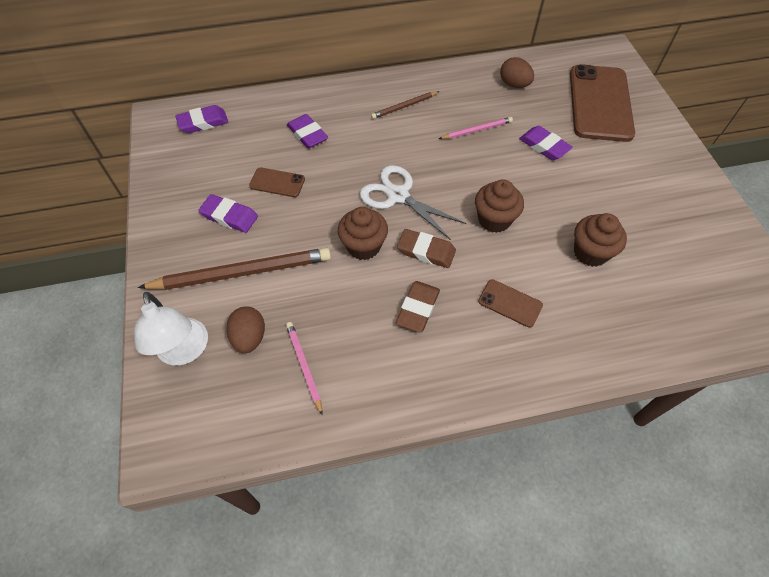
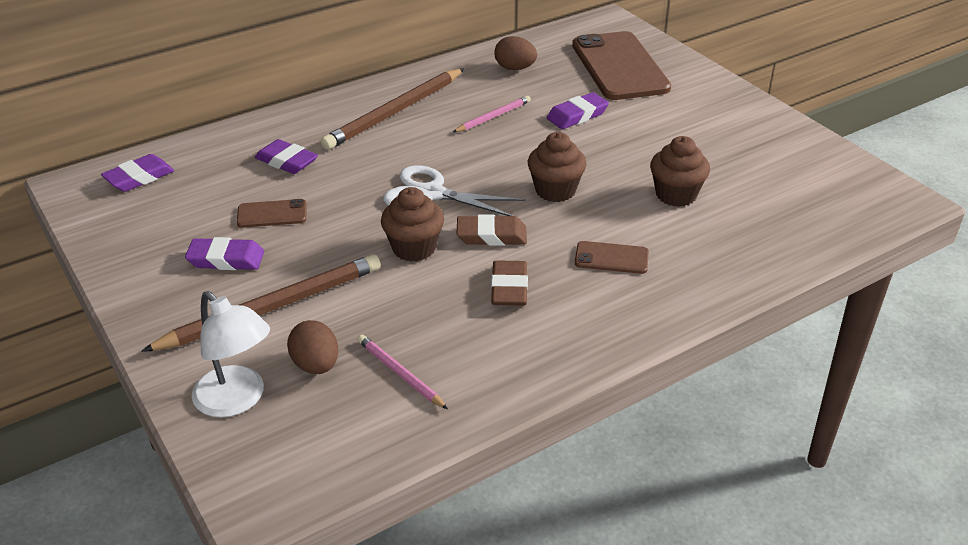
camera: 20 degrees left, 20 degrees down
(404, 106) = (395, 112): brown pencil -> brown pencil, size x1.98
(544, 146) = (577, 115): purple eraser -> purple eraser turned 60 degrees counterclockwise

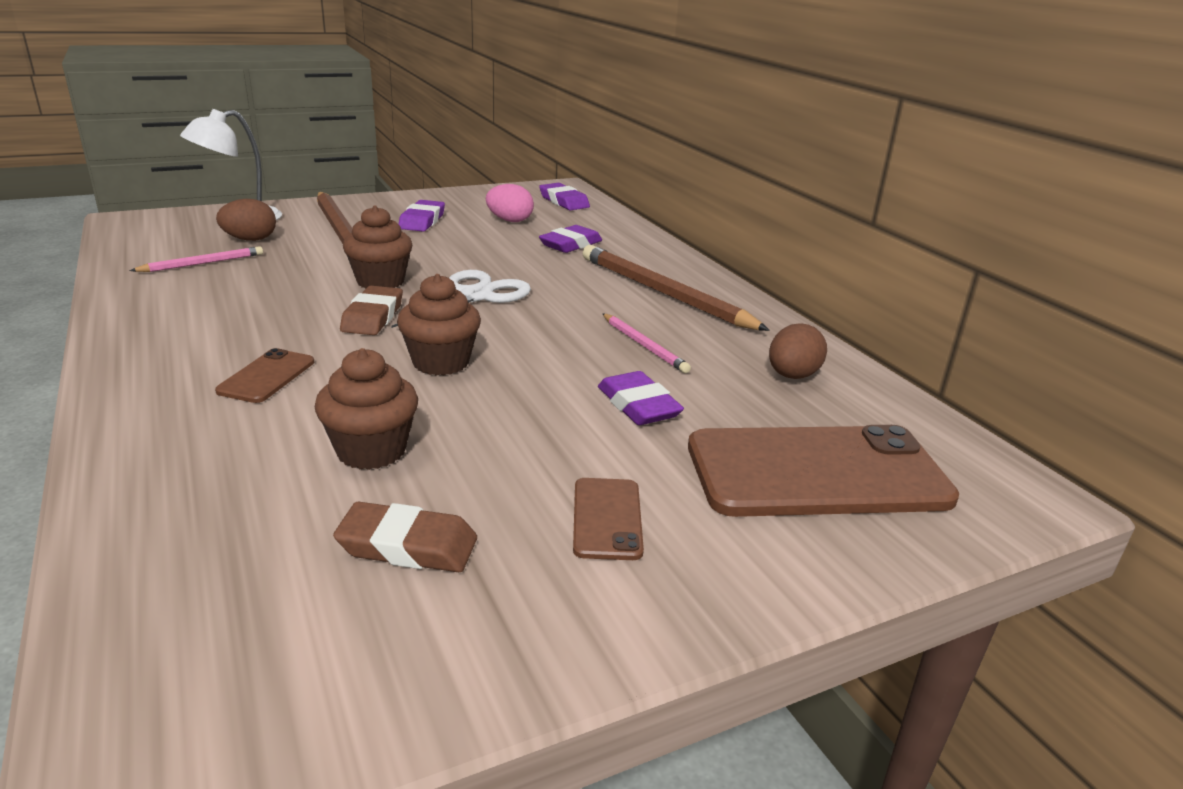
camera: 95 degrees right, 10 degrees down
(216, 203) = (510, 220): none -> pink egg
(272, 214) = (480, 236): brown phone -> brown phone (607, 518)
(509, 288) = (271, 315): brown eraser -> brown eraser (408, 546)

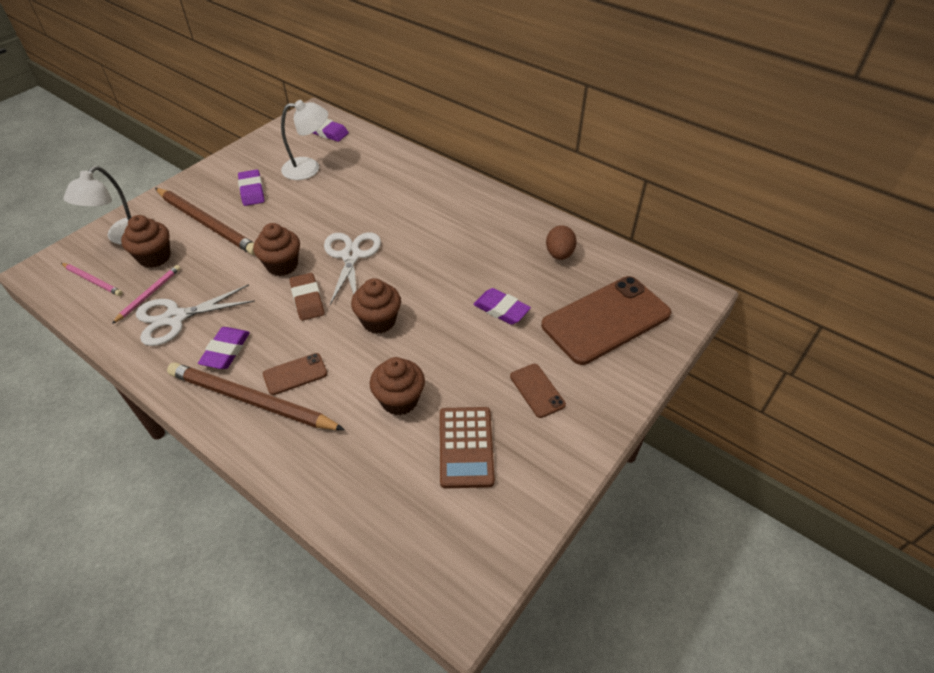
camera: 25 degrees left, 20 degrees up
(202, 288) = (175, 318): none -> white scissors
(250, 239) = (155, 257): brown egg -> brown cupcake
(267, 376) = (295, 374): brown phone -> brown phone turned 75 degrees clockwise
(408, 546) = (466, 447): brown eraser -> brown calculator
(510, 220) = (309, 168): pink egg -> white lamp
(570, 244) = (367, 180): purple eraser -> purple eraser (226, 351)
(644, 345) = (473, 260): pink pencil -> pink pencil (93, 280)
(663, 293) = (453, 209): brown pencil -> brown pencil (251, 401)

